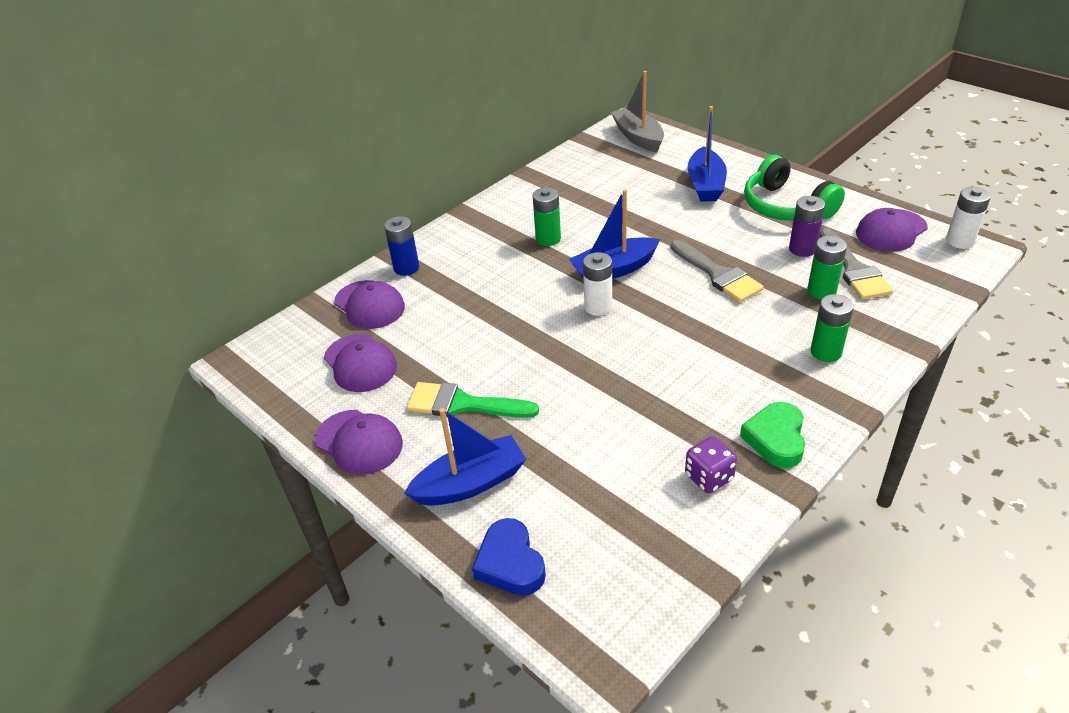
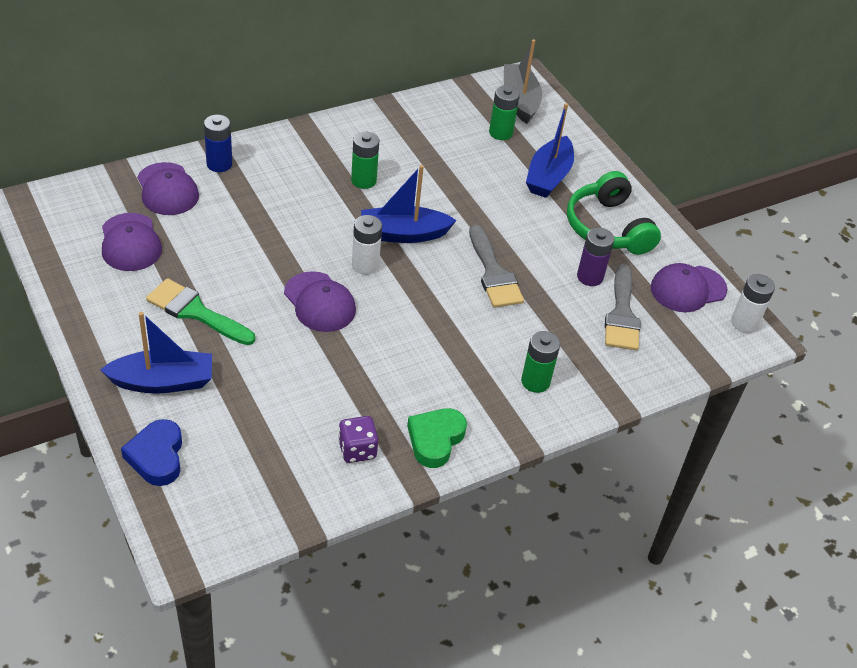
camera: 10 degrees right, 5 degrees up
(359, 442) = (93, 313): purple cap -> purple cap (319, 302)
(821, 291) = (575, 324): green battery -> green battery (500, 133)

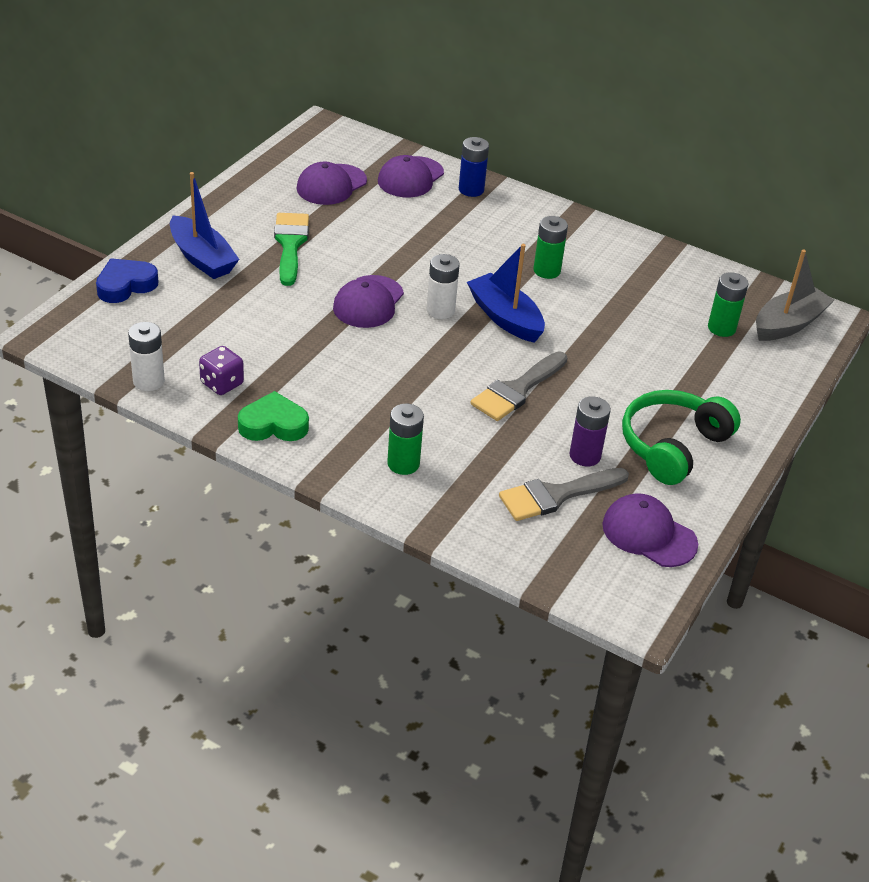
camera: 60 degrees right, 5 degrees down
(548, 176) = (698, 381): blue boat -> none
(744, 323) = (646, 595): white battery -> white battery (148, 381)

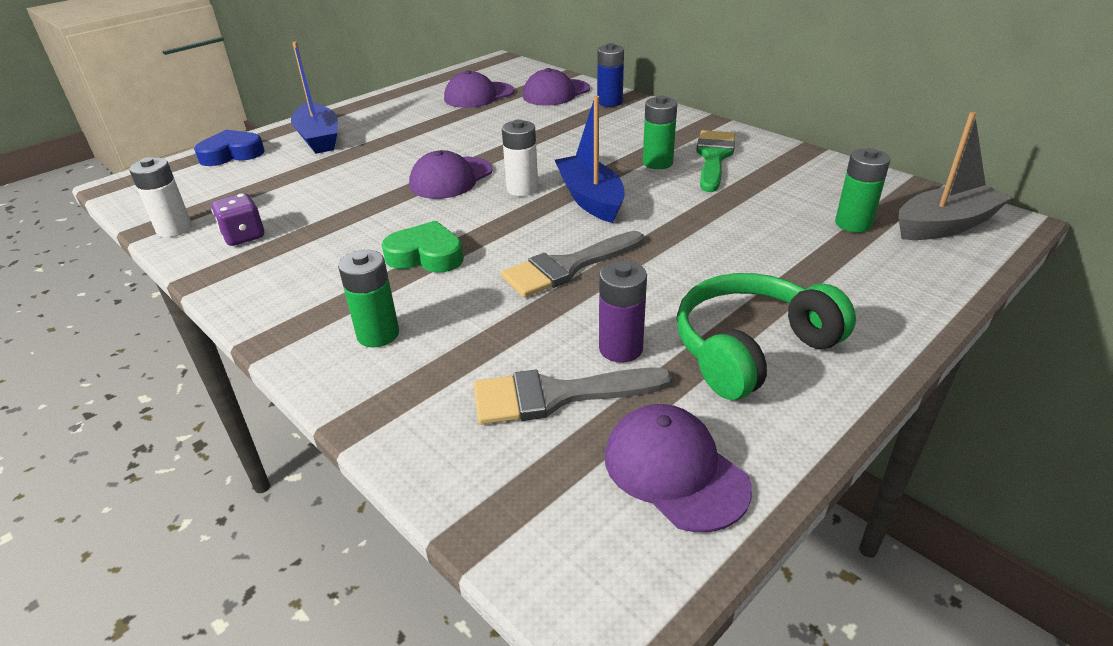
camera: 20 degrees right, 5 degrees down
(273, 424) = (262, 278): green heart -> green heart (426, 255)
(290, 244) = (408, 132): green brush -> green brush (713, 157)

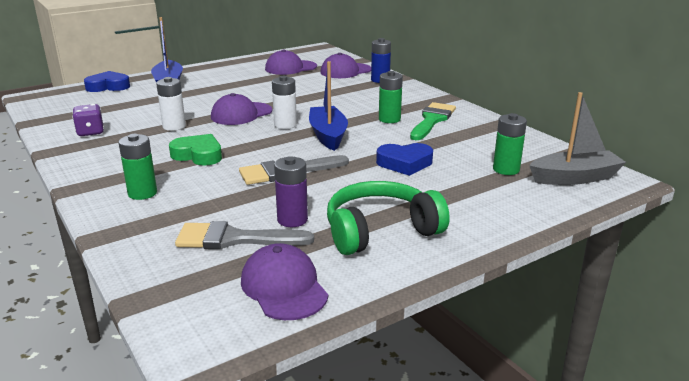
camera: 10 degrees right, 10 degrees down
(174, 229) = (50, 124): white battery -> white battery (174, 126)
(718, 231) = (405, 163): none -> blue heart

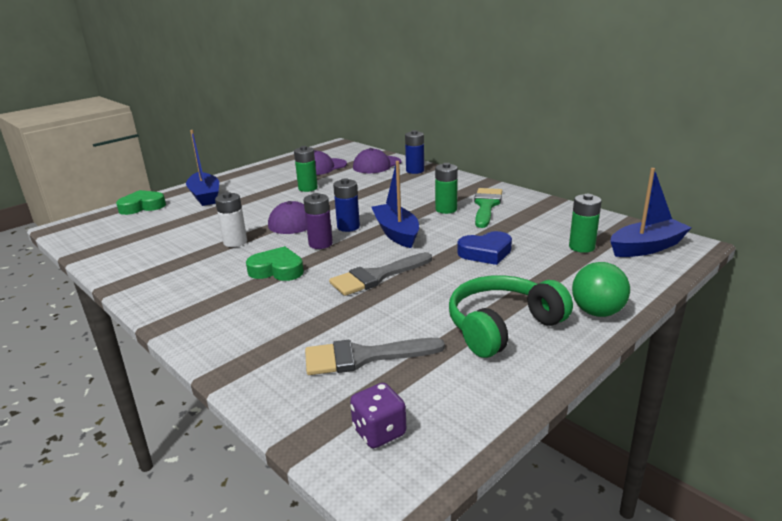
camera: 10 degrees left, 0 degrees up
(90, 132) = (148, 259): purple dice -> purple dice (379, 432)
(108, 86) = (142, 206): blue heart -> green heart
(142, 193) = (240, 320): green battery -> green battery (308, 188)
(284, 287) = (442, 402): purple cap -> none
(285, 125) = (348, 227): white battery -> blue battery
(292, 220) = (410, 327): purple battery -> purple battery (320, 244)
(483, 231) = (597, 312): none -> green ball
(574, 178) = (646, 247): grey boat -> blue boat

